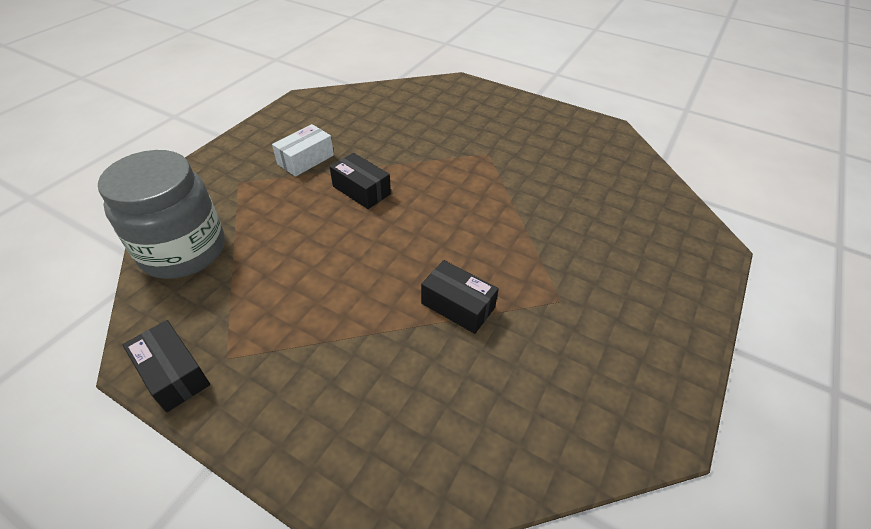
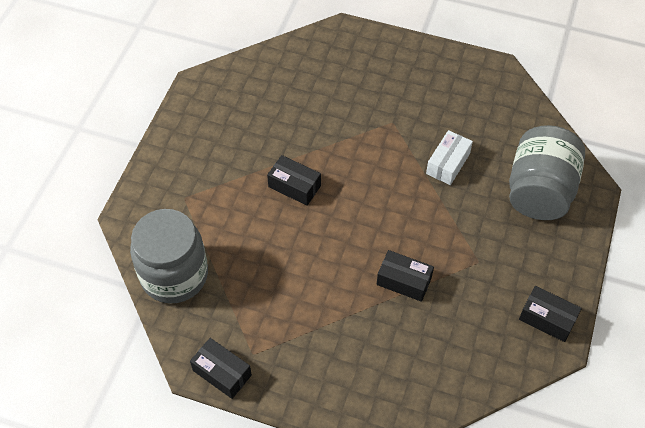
camera: 10 degrees left, 10 degrees up
(305, 159) = (232, 161): white box -> white box (448, 164)
(648, 238) = (539, 191): none -> grey jar
(650, 389) = (547, 319): none -> black box

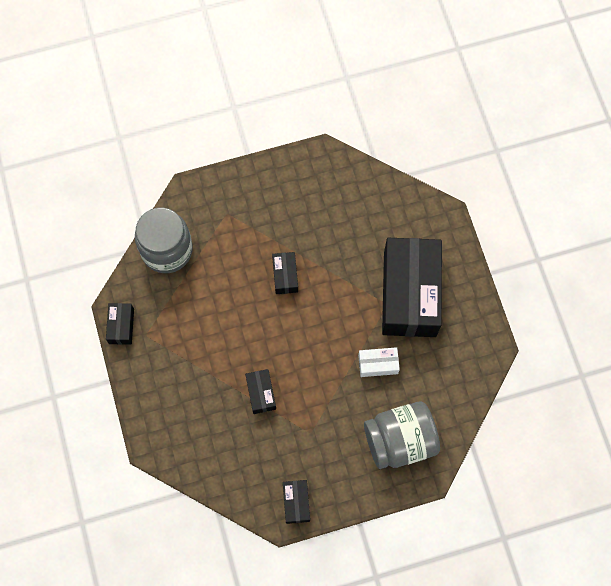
camera: 55 degrees right, 15 degrees up
(396, 99) = (409, 294): none -> black box

